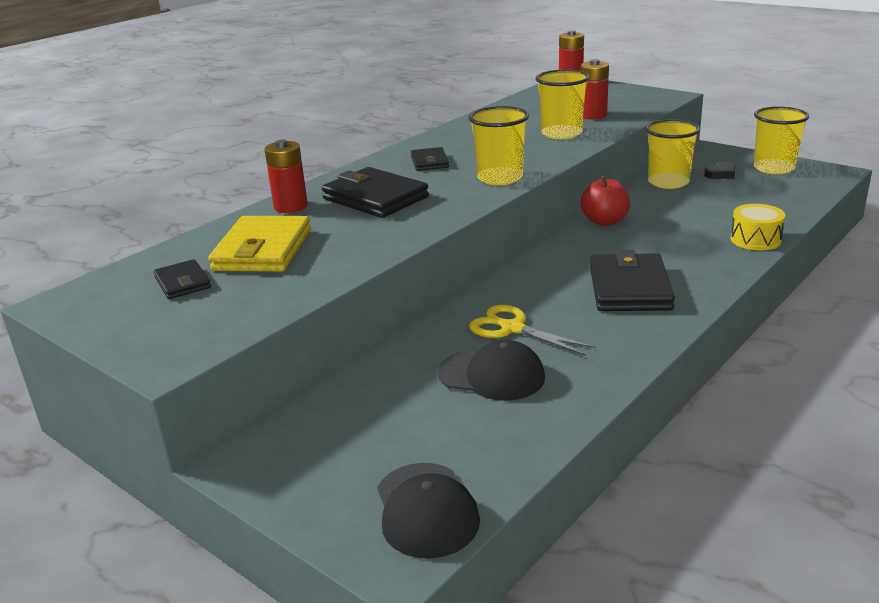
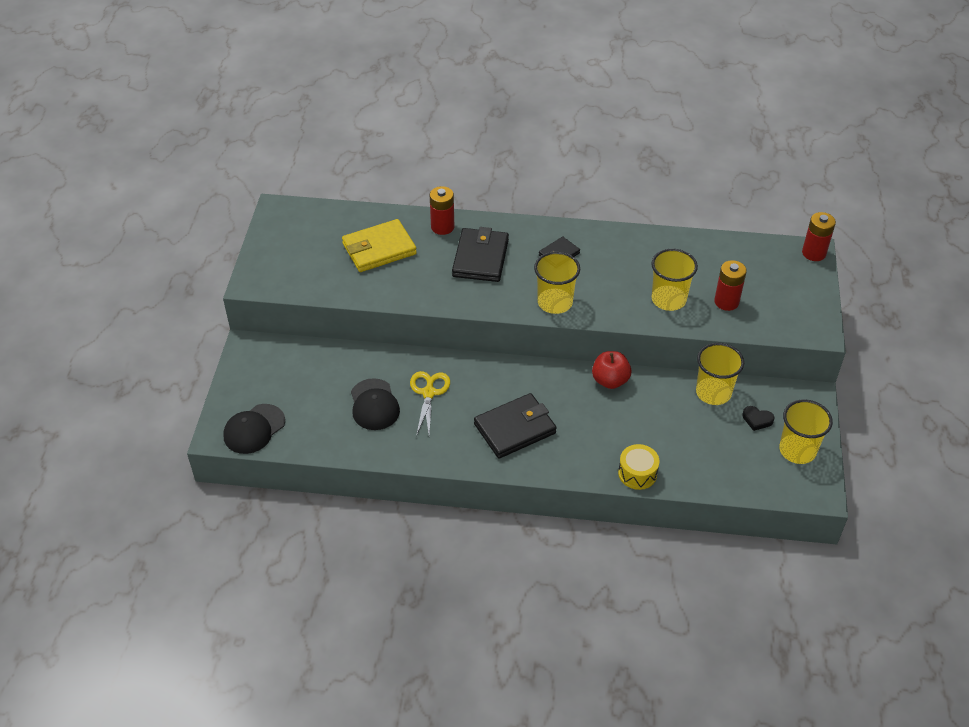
camera: 55 degrees right, 20 degrees up
(182, 283) = (324, 241): black wallet -> none

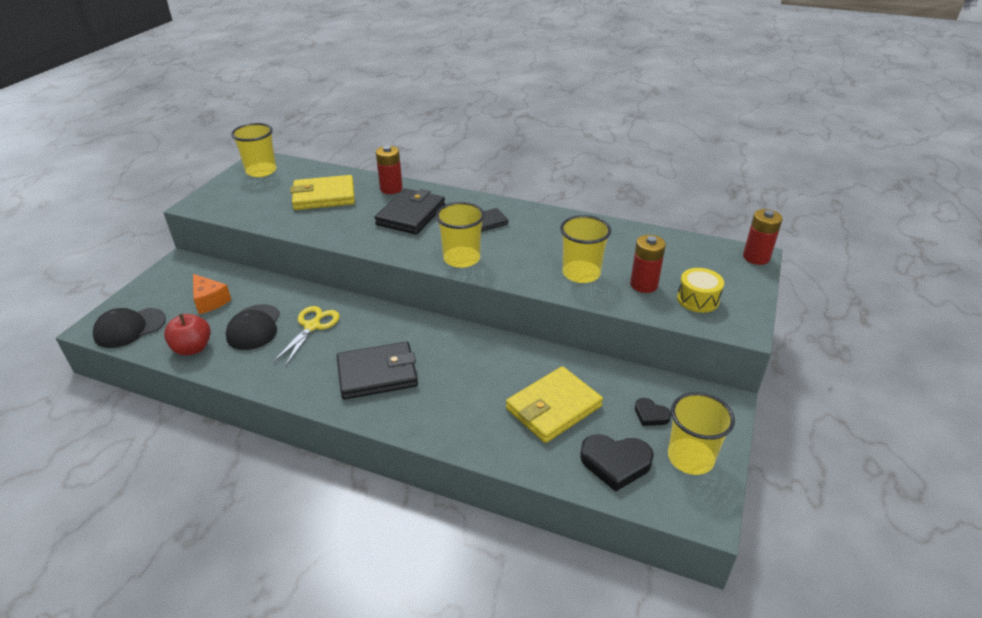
camera: 15 degrees right, 10 degrees down
(312, 385) = (210, 301): none -> orange cheese
(610, 380) = (500, 347): red apple -> red apple (193, 348)
(637, 473) = (487, 445): yellow drum -> yellow drum (698, 299)
(677, 429) = (553, 407): none -> yellow wallet
(713, 392) = (609, 378): yellow cup -> yellow cup (261, 171)
(742, 467) = (615, 463): none -> black heart

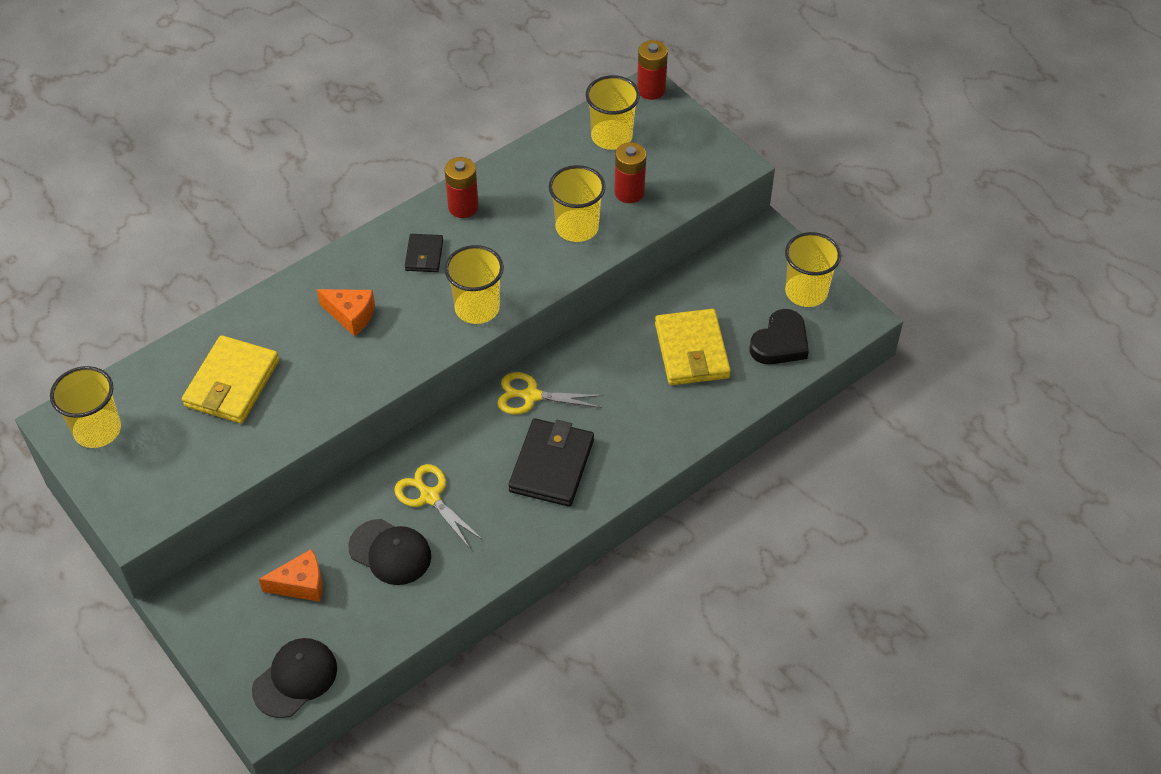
camera: 60 degrees left, 15 degrees up
(130, 328) = (295, 679): black cap -> black cap turned 135 degrees counterclockwise
(193, 348) = (386, 620): red apple -> none
(391, 189) = (272, 310): red battery -> red battery (463, 207)
(411, 215) = (351, 315): black wallet -> orange cheese
(436, 338) = (531, 396): none -> yellow scissors
(651, 415) = (746, 289): black heart -> none
(686, 257) = (611, 136): none -> yellow cup
(698, 299) = (677, 168): yellow drum -> none

